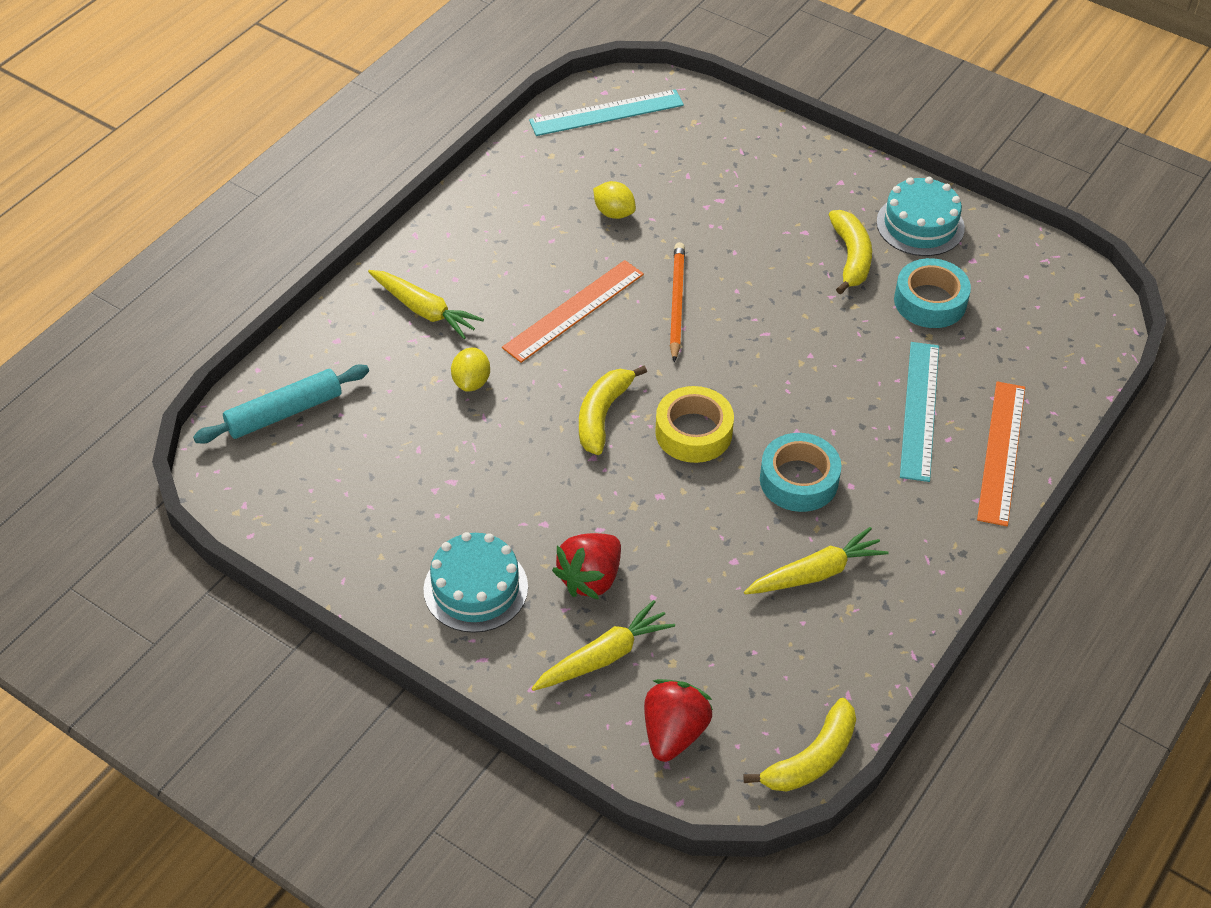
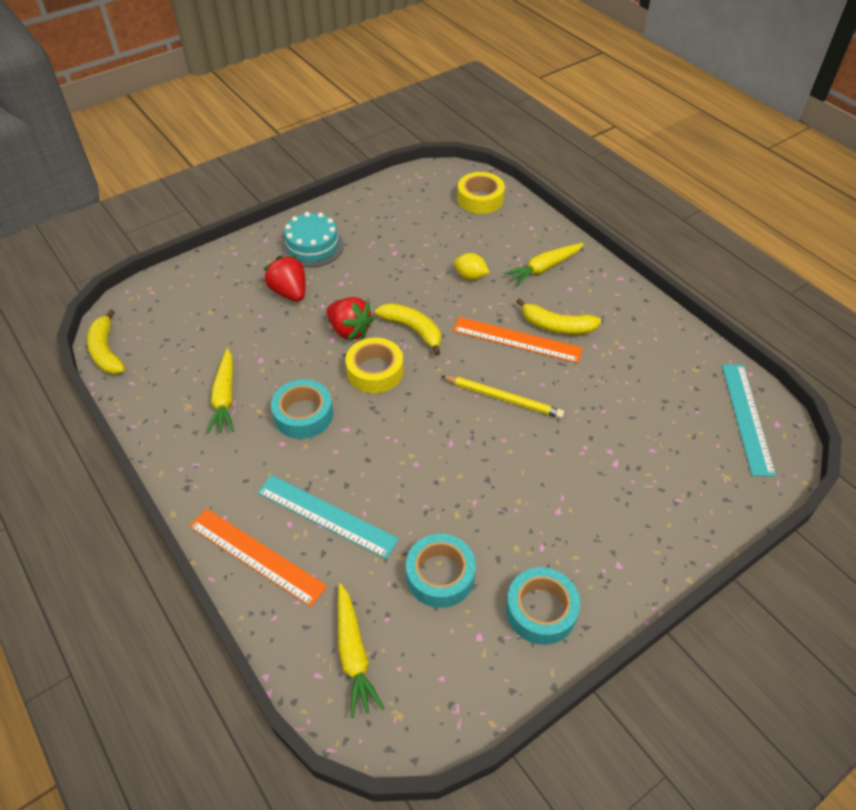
camera: 110 degrees right, 0 degrees up
(284, 412) = (480, 199): turquoise rolling pin -> yellow tape
(573, 310) = (517, 339): orange ruler -> orange ruler turned 45 degrees counterclockwise
(604, 656) = (234, 285): yellow carrot -> yellow carrot (354, 654)
(614, 213) = (616, 389): yellow lemon -> none
(674, 733) = (167, 299): red strawberry -> red strawberry (349, 330)
(676, 303) = (503, 398): orange pencil -> yellow pencil
(851, 257) = (515, 534): yellow banana -> yellow banana (557, 326)
(920, 225) = (541, 610): turquoise cake -> turquoise tape

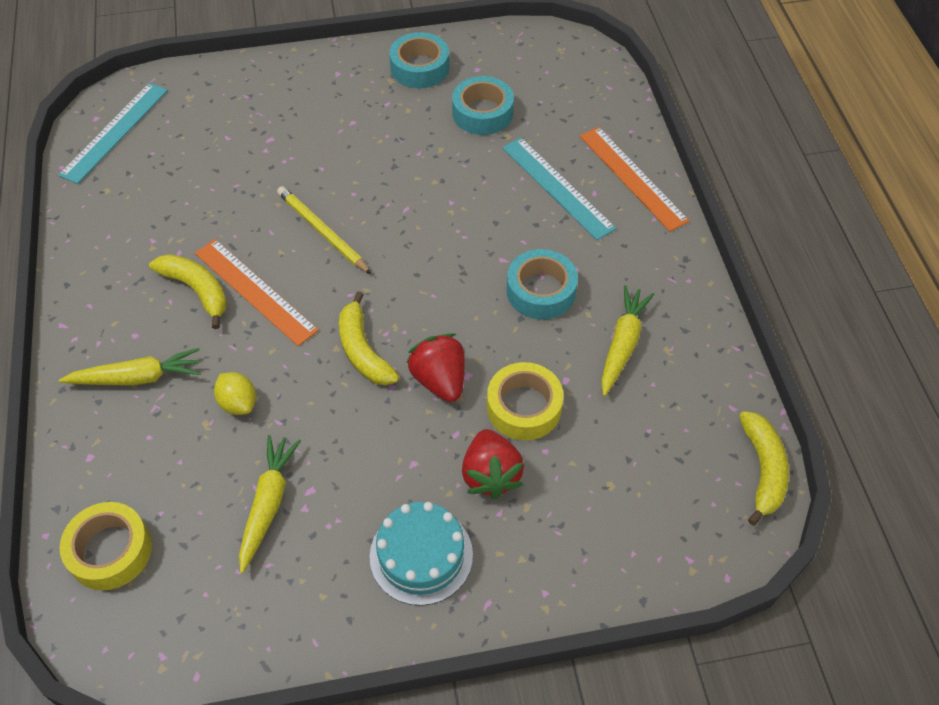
camera: 155 degrees left, 5 degrees up
(354, 654) = (576, 89): yellow carrot -> yellow carrot (268, 504)
(375, 371) = (438, 313): yellow tape -> yellow tape (524, 407)

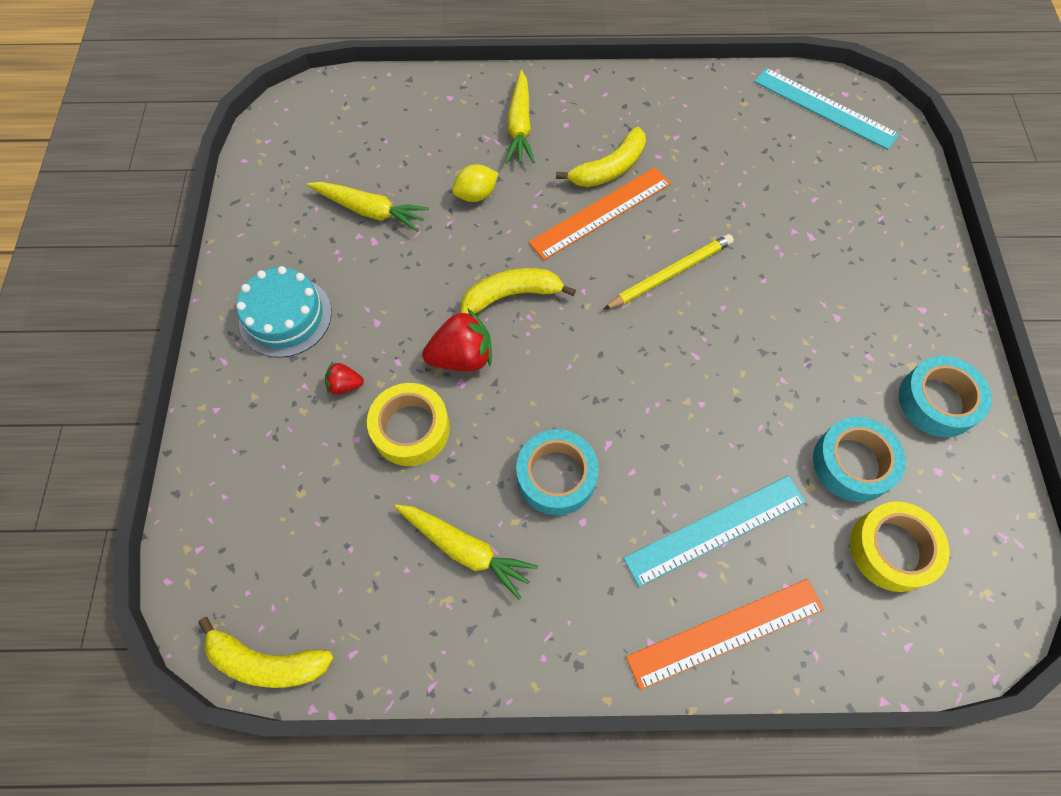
camera: 100 degrees right, 10 degrees up
(110, 551) = (362, 111): yellow tape -> yellow tape (892, 549)
(491, 475) = (345, 385): red strawberry -> red strawberry, size x0.53

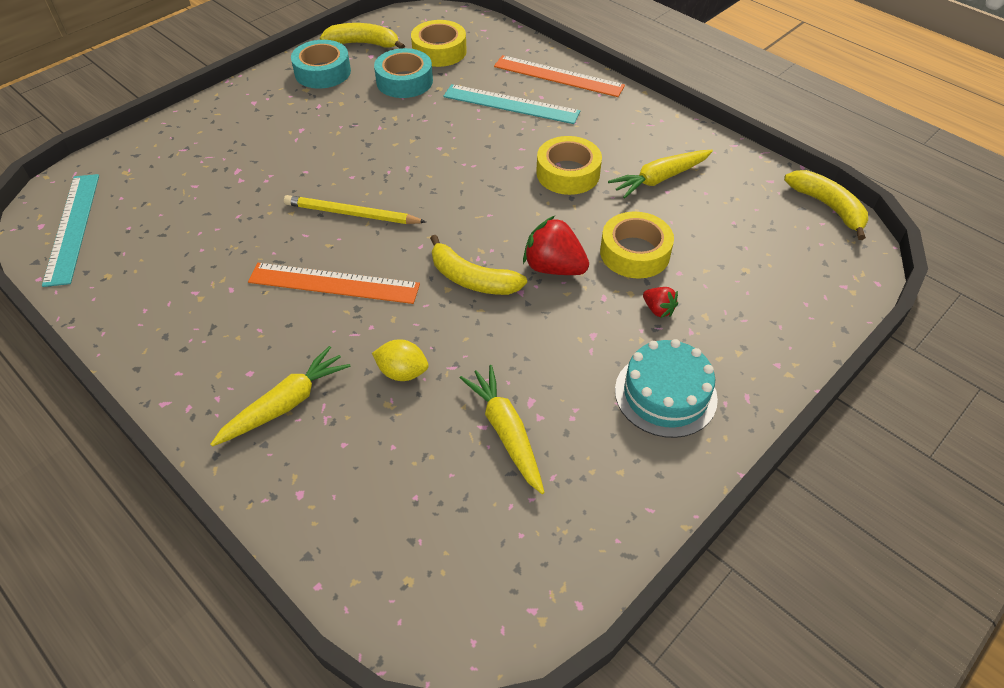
camera: 135 degrees left, 15 degrees down
(465, 549) = (660, 179): yellow carrot -> yellow carrot turned 105 degrees counterclockwise
(556, 476) = (568, 173): turquoise tape -> yellow tape
(609, 168) = (278, 309): yellow banana -> yellow banana (363, 44)

